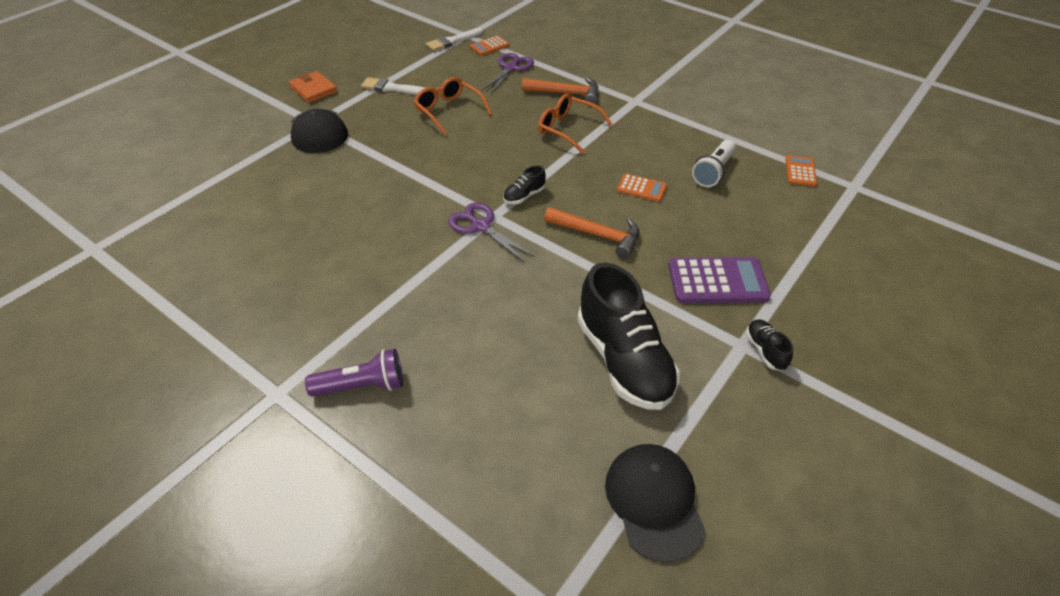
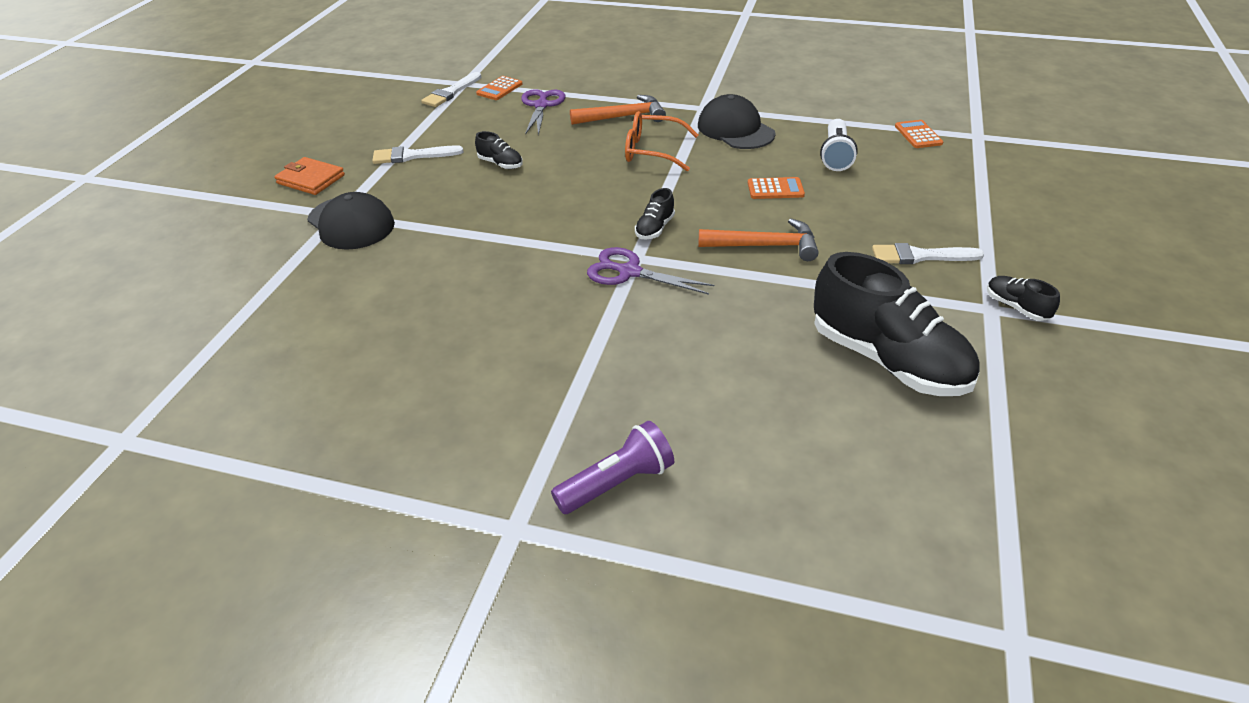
camera: 20 degrees left, 5 degrees down
(448, 111) = (500, 164): orange glasses -> black shoe
(654, 502) = (1027, 488): black cap -> black cap (735, 129)
(717, 281) = (920, 256): purple calculator -> white brush

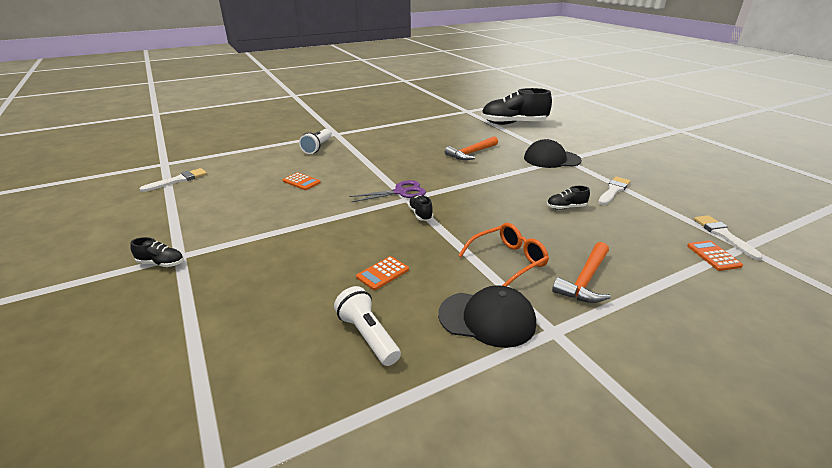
camera: 135 degrees right, 10 degrees down
(311, 179) = (615, 163): orange wallet -> none
(541, 105) = (653, 258): purple scissors -> none
(617, 483) = (317, 147): purple flashlight -> white flashlight
(765, 246) = (347, 232): orange hammer -> orange hammer (471, 153)
(888, 360) = (236, 209): black shoe -> black shoe (513, 124)
(918, 135) = (301, 429): orange calculator -> orange calculator (301, 182)
(920, 256) = (239, 270): white brush -> white brush (178, 180)

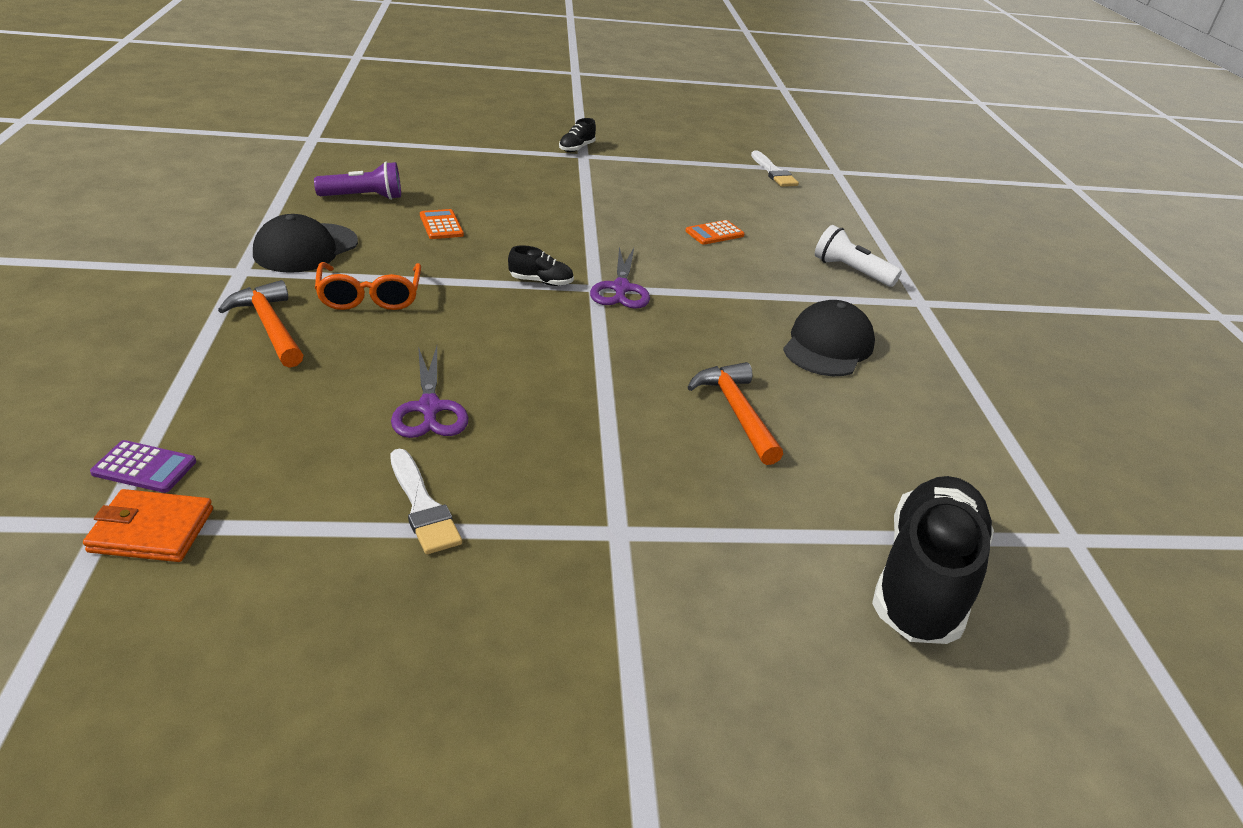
camera: 110 degrees right, 5 degrees up
(368, 336) = (364, 197): white flashlight -> purple flashlight
(551, 159) = (633, 510): black cap -> black cap (828, 346)
(566, 207) = (429, 408): black shoe -> purple scissors
(713, 256) = (144, 467): orange calculator -> purple calculator
(723, 235) = (152, 530): white brush -> orange wallet

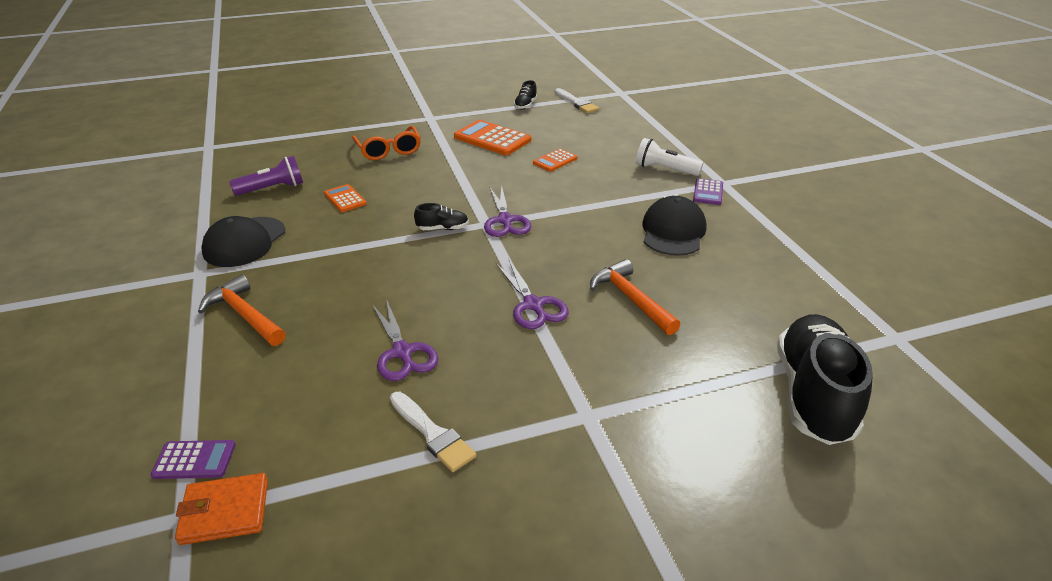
camera: 10 degrees left, 0 degrees up
(370, 297) = (315, 271): orange glasses -> orange glasses (389, 150)
(576, 148) = (422, 113): black shoe -> black shoe (525, 105)
(610, 391) = (533, 305): none -> purple scissors
(648, 193) = (492, 139): none -> orange calculator
(895, 309) = (708, 192): none -> purple calculator

